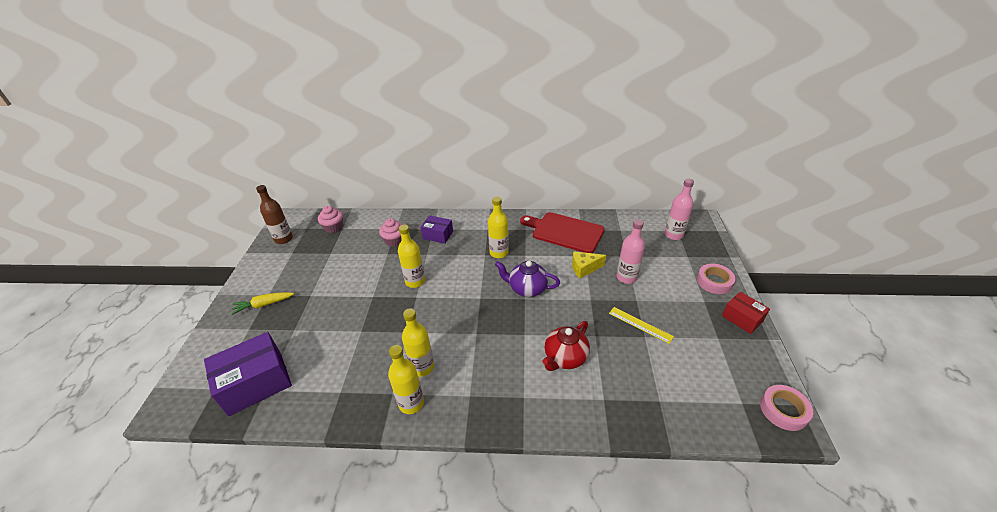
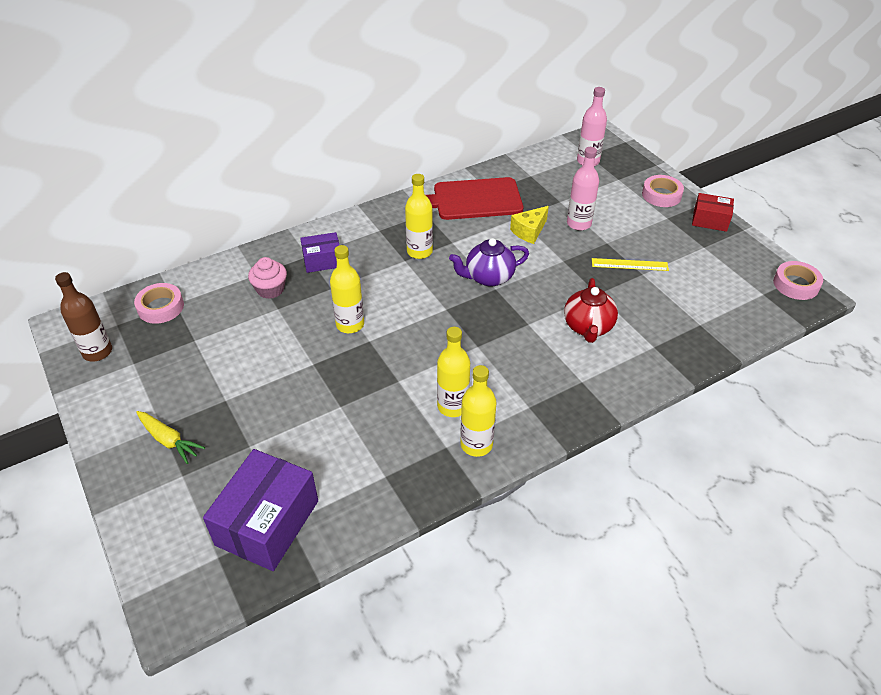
camera: 35 degrees left, 5 degrees up
(263, 305) = (169, 440): yellow carrot -> yellow carrot turned 90 degrees counterclockwise
(333, 227) = (161, 307): pink cupcake -> pink tape

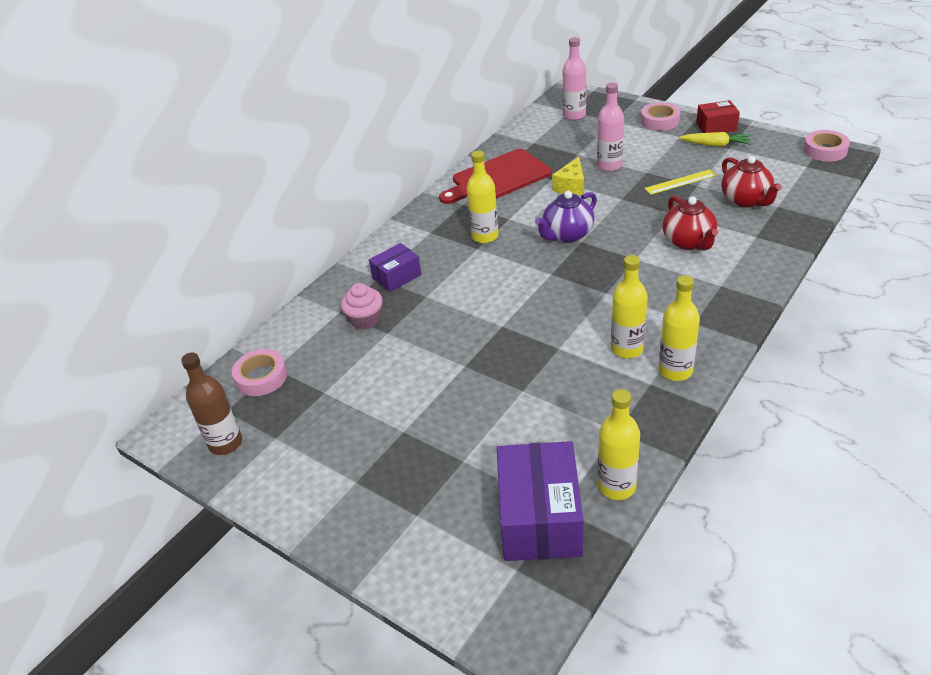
camera: 20 degrees left, 5 degrees down
(169, 440) = (375, 490): yellow carrot -> yellow carrot (716, 145)
(350, 324) = (471, 319): yellow bottle -> yellow bottle (616, 486)
(675, 307) = (746, 200): none -> red teapot

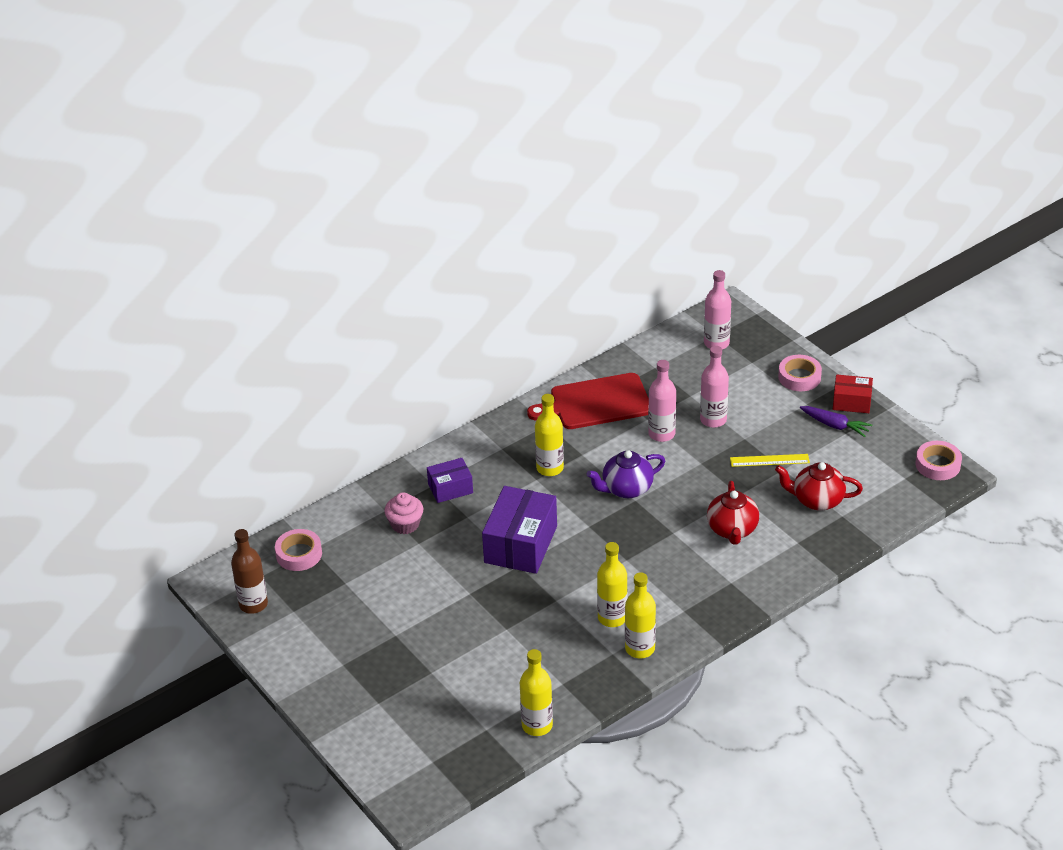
camera: 15 degrees right, 0 degrees up
(540, 518) = (467, 731): purple box -> purple box (521, 544)
(571, 186) = (661, 434): yellow cheese -> pink bottle
(716, 145) = (835, 425): yellow carrot -> purple carrot
(746, 200) = (817, 500): red teapot -> red teapot turned 105 degrees clockwise

